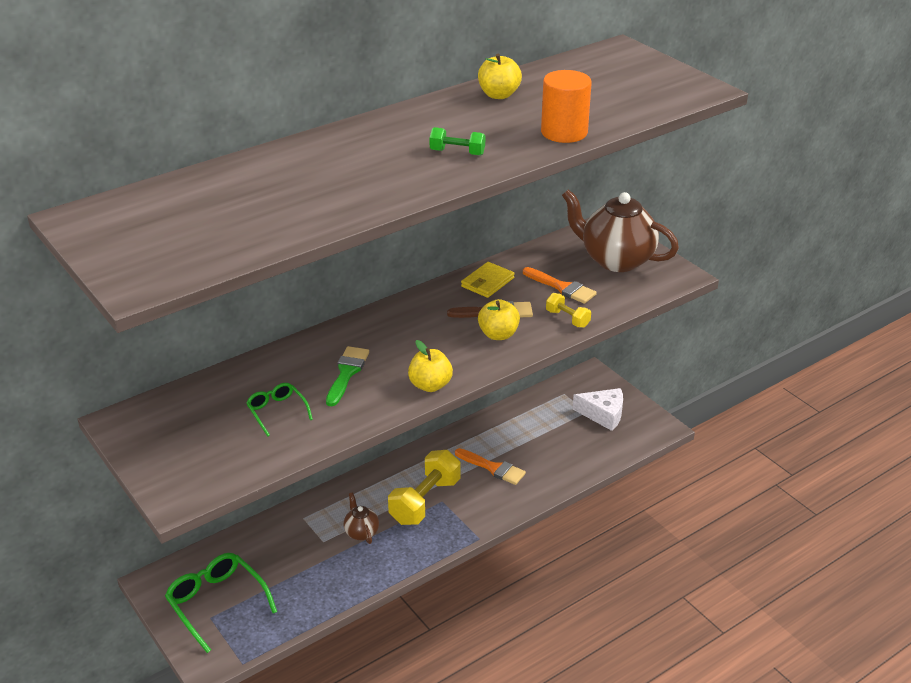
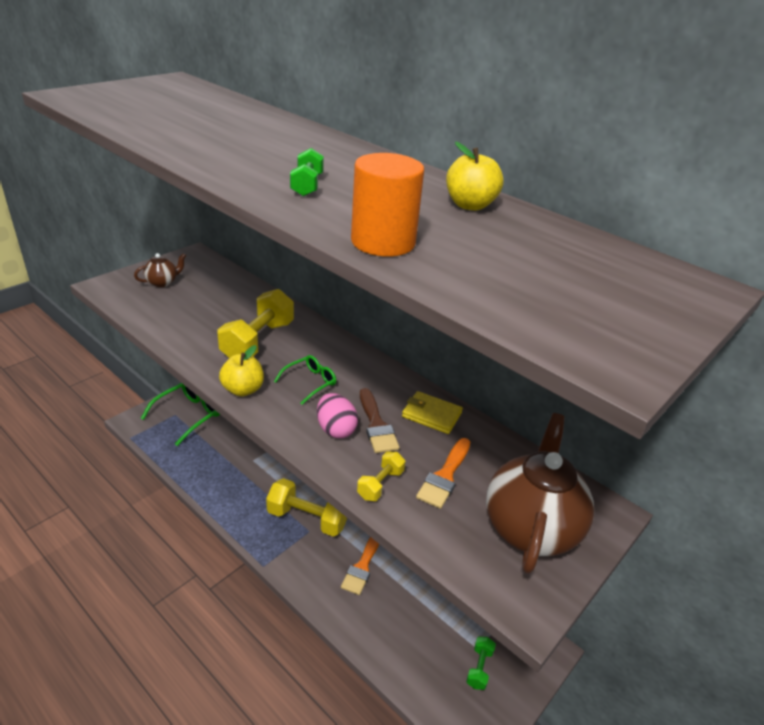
camera: 75 degrees right, 0 degrees up
(277, 412) = (203, 314): green glasses -> green glasses (310, 382)
(347, 373) = (258, 341): green brush -> yellow dumbbell
(361, 532) = (264, 481): brown teapot -> brown teapot (162, 282)
(498, 334) = (336, 429): yellow apple -> pink egg
(603, 414) = (479, 668): white cheese -> green dumbbell

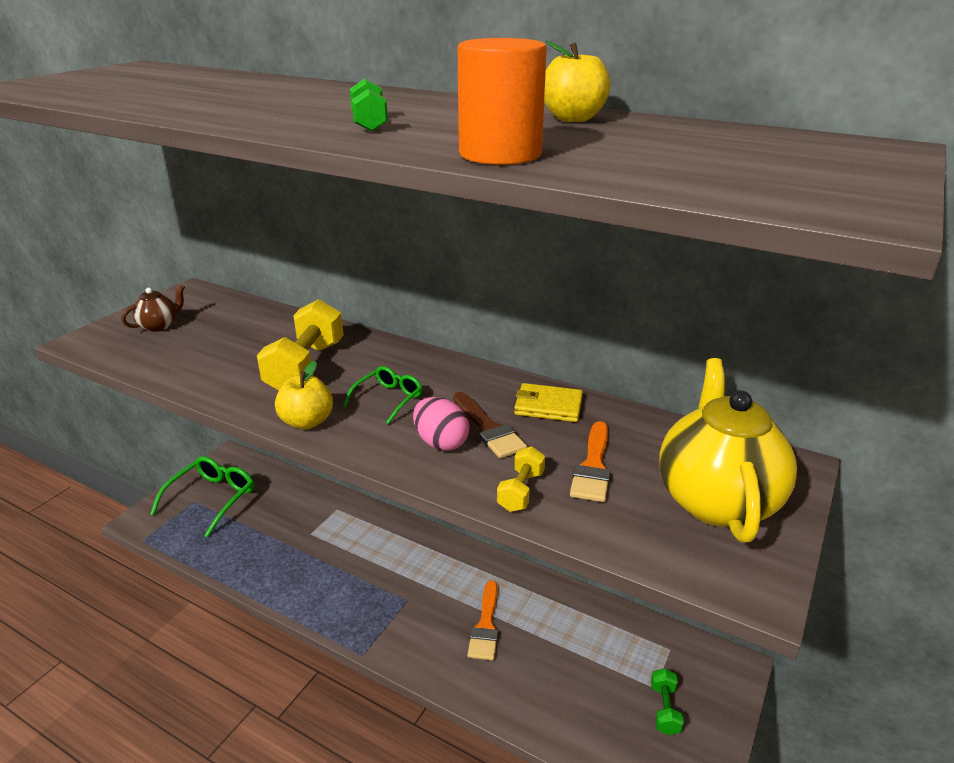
camera: 10 degrees left, 5 degrees down
(307, 519) = (400, 586): yellow dumbbell -> none
(530, 527) = (716, 500): brown teapot -> yellow teapot

